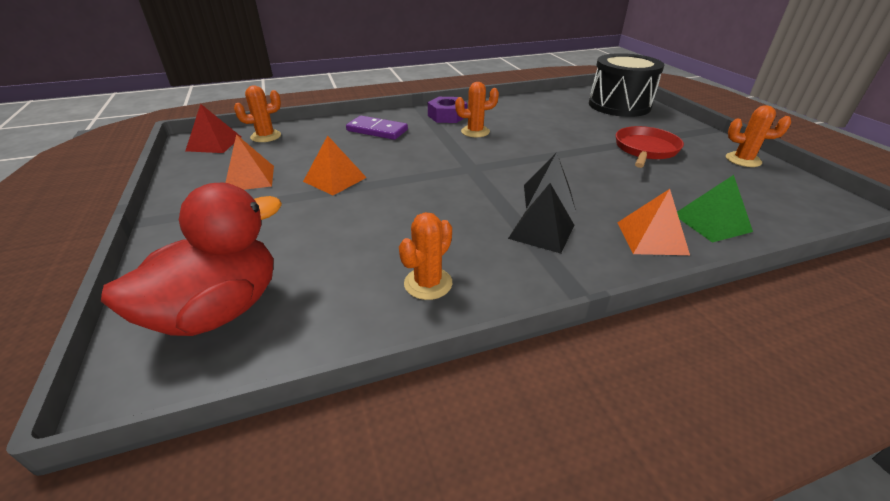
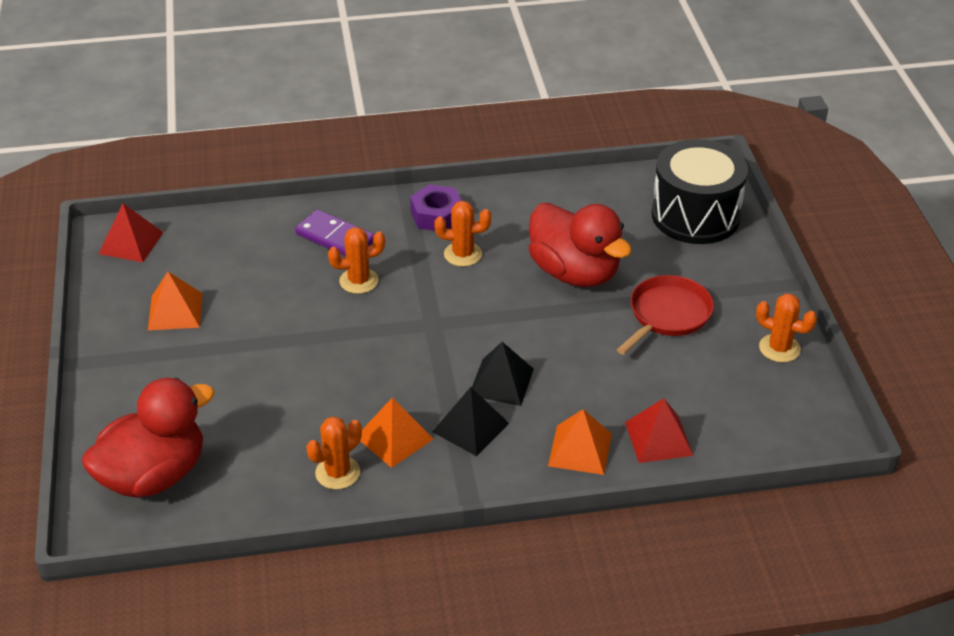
camera: 10 degrees right, 5 degrees up
(266, 136) = (193, 235): orange cactus -> orange cactus (359, 281)
(335, 179) = (270, 324): orange pyramid -> orange pyramid (394, 438)
(561, 134) = (574, 272): none -> red duck
(711, 222) = (658, 438): green pyramid -> red pyramid

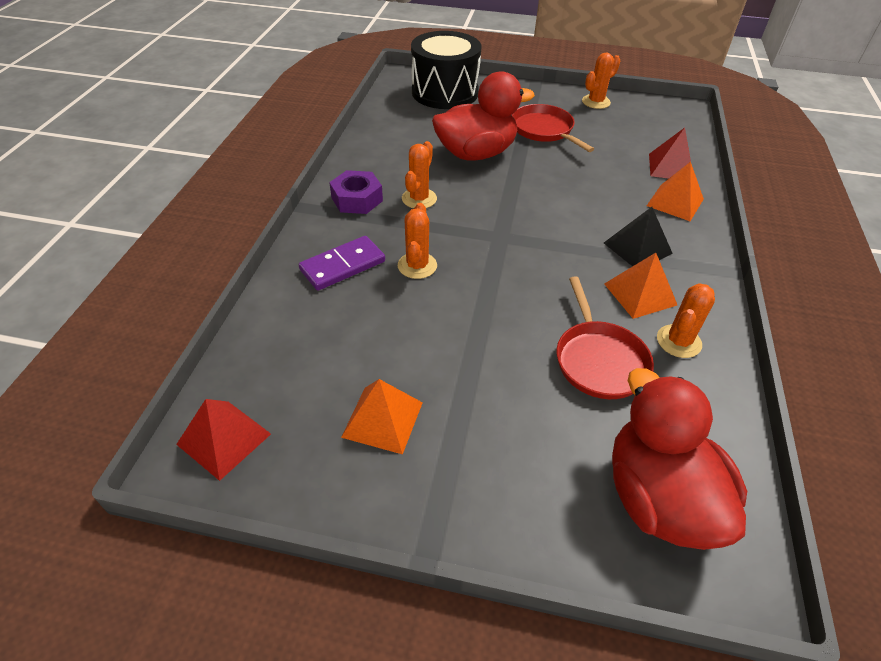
camera: 70 degrees left, 5 degrees up
(288, 421) = (599, 360): none -> red pan
(337, 473) = (678, 341): orange cactus -> orange cactus turned 60 degrees clockwise
(501, 382) = (588, 219): black pyramid -> none

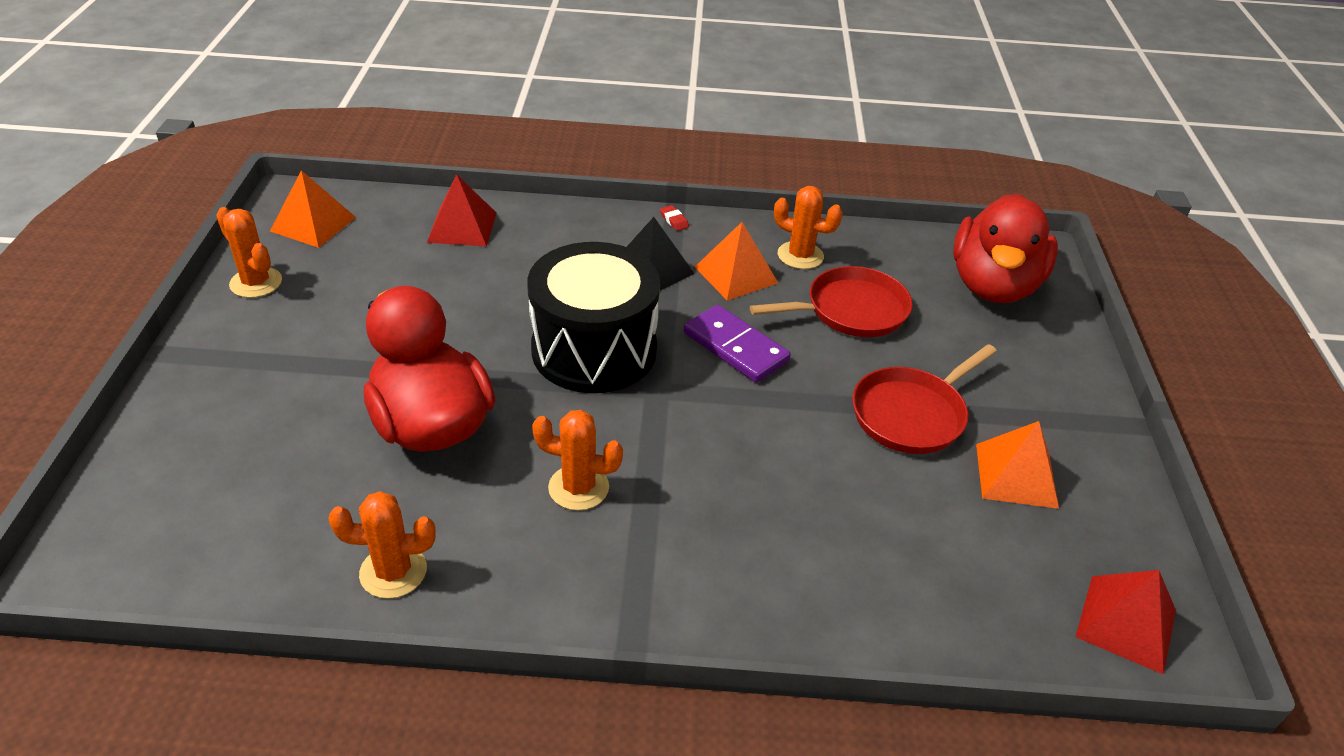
camera: 100 degrees left, 5 degrees down
(342, 265) = (773, 561): purple domino -> purple domino (735, 347)
(357, 199) = (593, 574): purple nut -> none
(417, 266) = (746, 473): orange cactus -> orange cactus (393, 572)
(445, 92) = (179, 485): black drum -> black drum (594, 350)
(544, 130) = (351, 344): red pan -> red pan (911, 414)
(658, 498) = (993, 286): red duck -> red duck turned 45 degrees counterclockwise
(675, 202) = (547, 232): orange pyramid -> orange pyramid (313, 224)
(712, 268) = (674, 220): none -> red eraser

